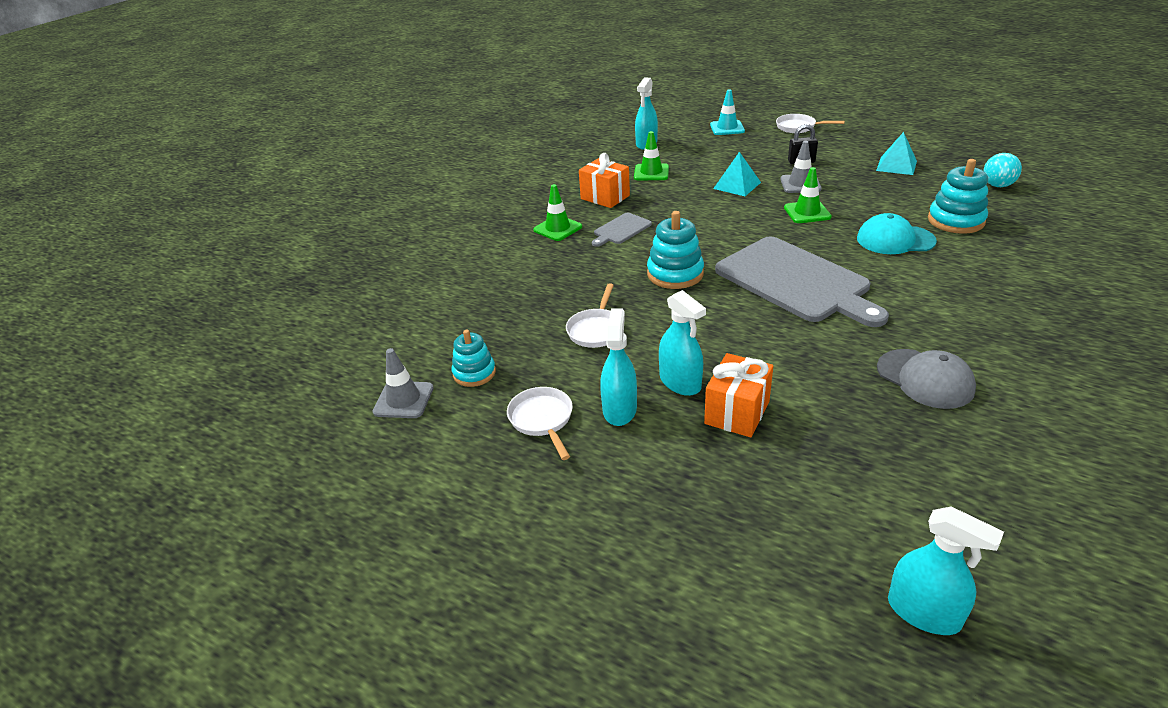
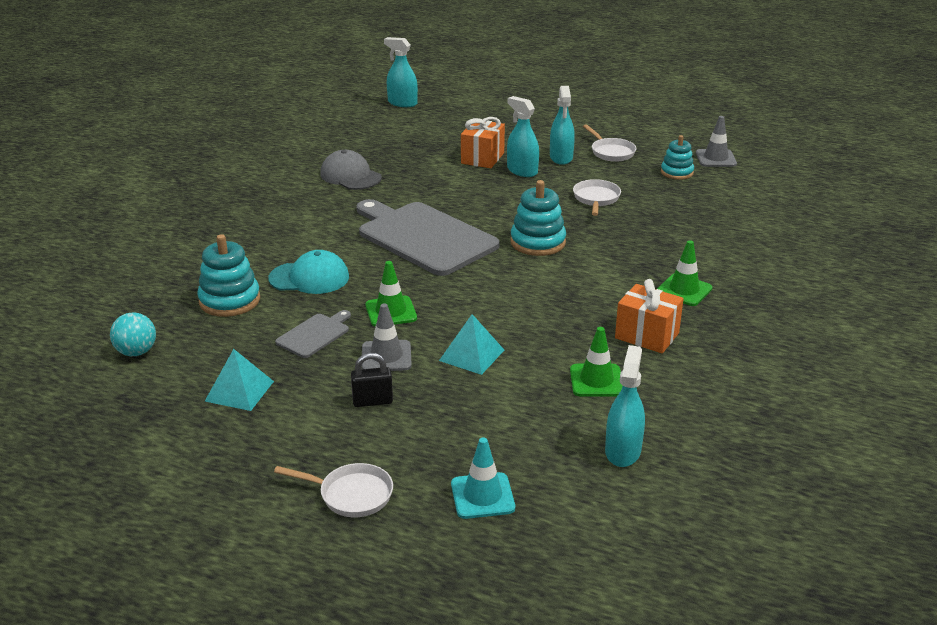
camera: 170 degrees right, 5 degrees down
(621, 230) = (608, 289): grey cutting board -> grey cutting board (315, 334)

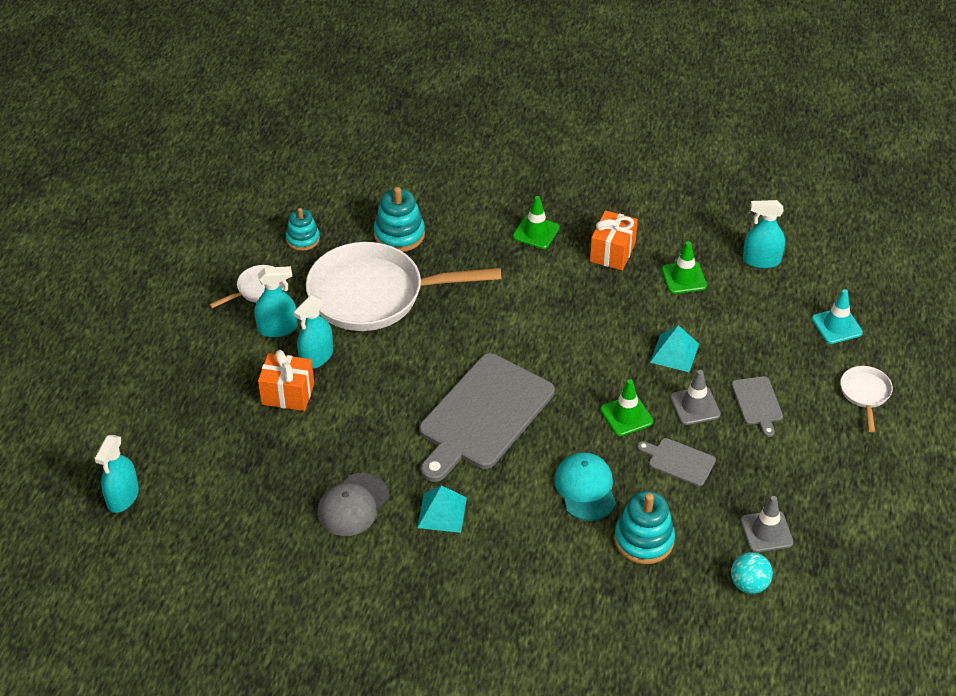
camera: 100 degrees left, 15 degrees up
(239, 391) = (776, 491): turquoise pyramid -> turquoise pyramid (442, 512)
(372, 401) = (757, 403): black padlock -> grey cutting board
(538, 242) = (474, 330): turquoise stacking toy -> turquoise stacking toy (399, 234)
(596, 199) = (374, 295): white pan -> white pan, size x2.33
(715, 158) = (264, 211): grey traffic cone -> grey traffic cone (766, 531)

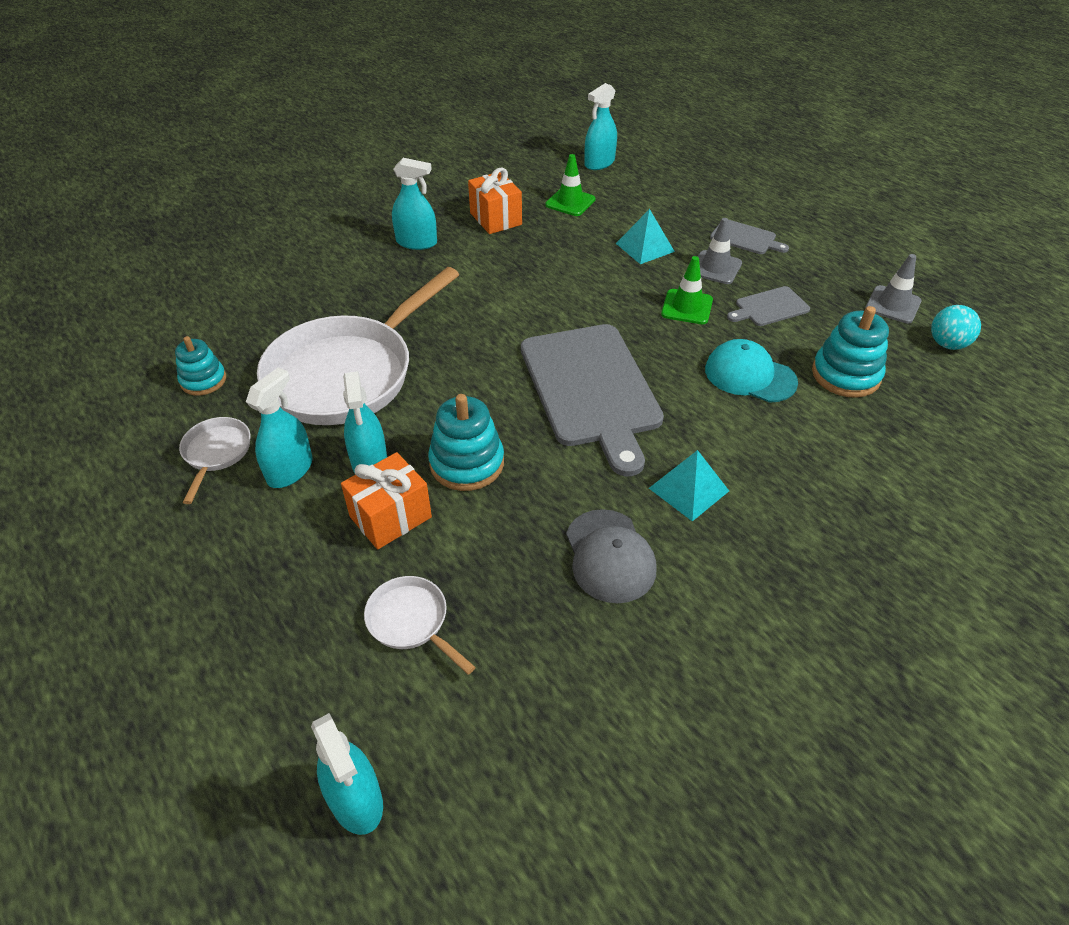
camera: 50 degrees left, 0 degrees up
(399, 234) = (299, 316): turquoise stacking toy -> turquoise stacking toy (467, 463)
(536, 232) = (416, 242): green traffic cone -> turquoise spray bottle
(836, 326) = (705, 167): turquoise traffic cone -> none
(865, 394) = (788, 190): white pan -> white pan (411, 621)

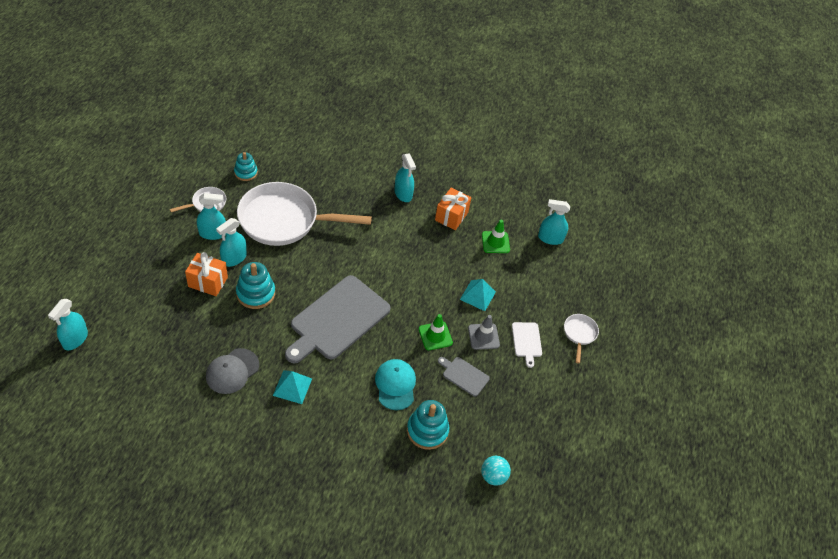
camera: 50 degrees right, 5 degrees up
(411, 621) = (158, 316): white pan -> white pan (579, 334)
(745, 238) = (526, 341): grey cutting board -> white cutting board
(893, 305) = (513, 438): grey traffic cone -> none

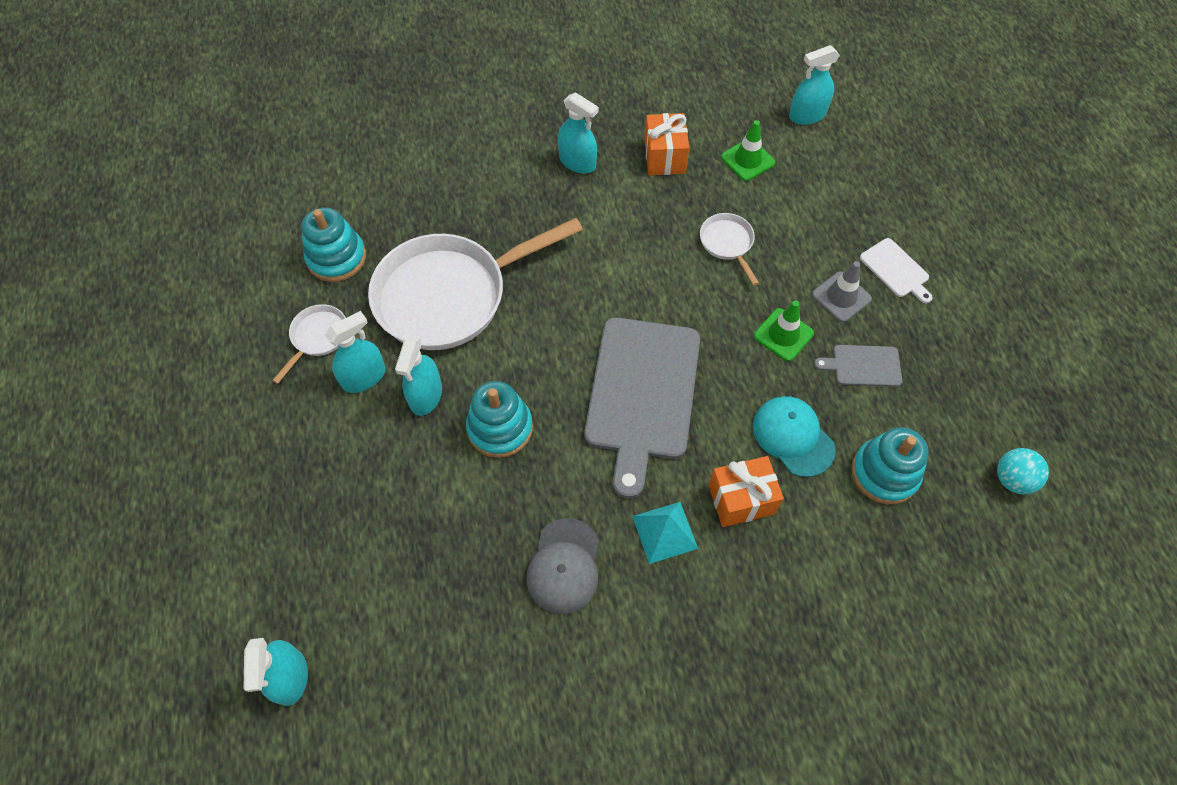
camera: 25 degrees left, 10 degrees up
(208, 282) = (418, 455): orange gift -> orange gift (741, 500)
(246, 173) = (336, 258): turquoise stacking toy -> turquoise stacking toy, size x1.51
(478, 295) = (787, 245): turquoise pyramid -> none
(579, 334) = (946, 220): white pan -> white pan (727, 244)

